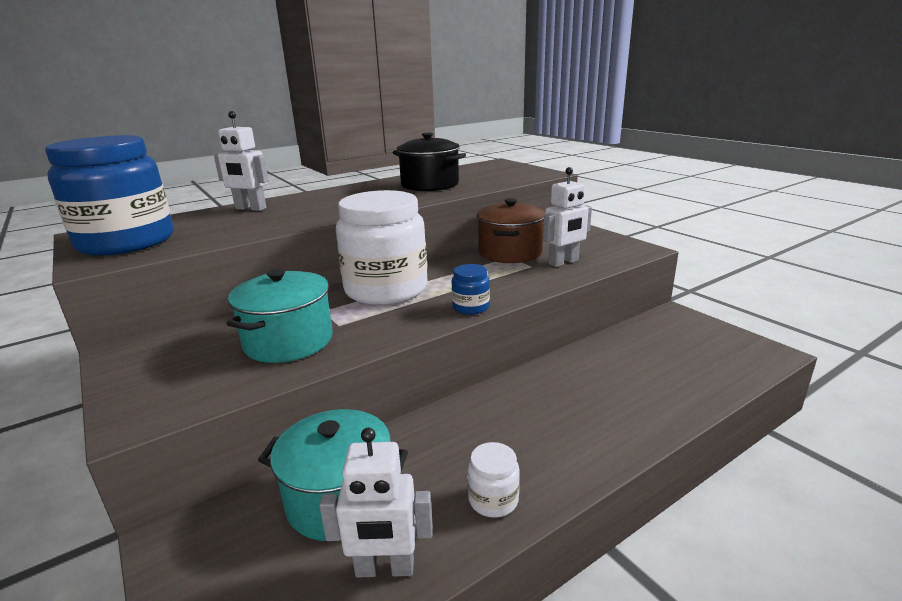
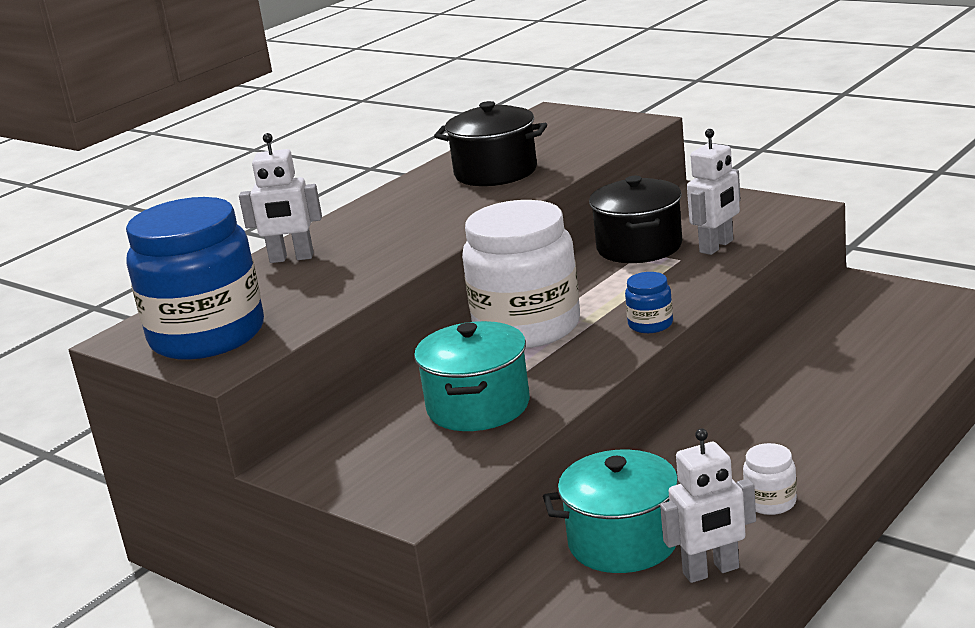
camera: 15 degrees left, 0 degrees up
(510, 253) = (639, 247): brown pot -> black pot

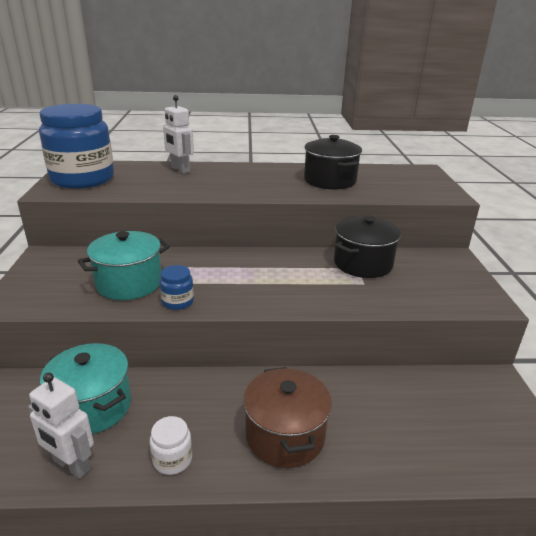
camera: 45 degrees right, 5 degrees up
(527, 327) = (231, 264): white jar -> none
(650, 324) = (269, 304): blue jar -> blue jar (177, 302)
(717, 246) = (396, 290): white robot -> none
(807, 425) = (285, 436): none -> brown pot

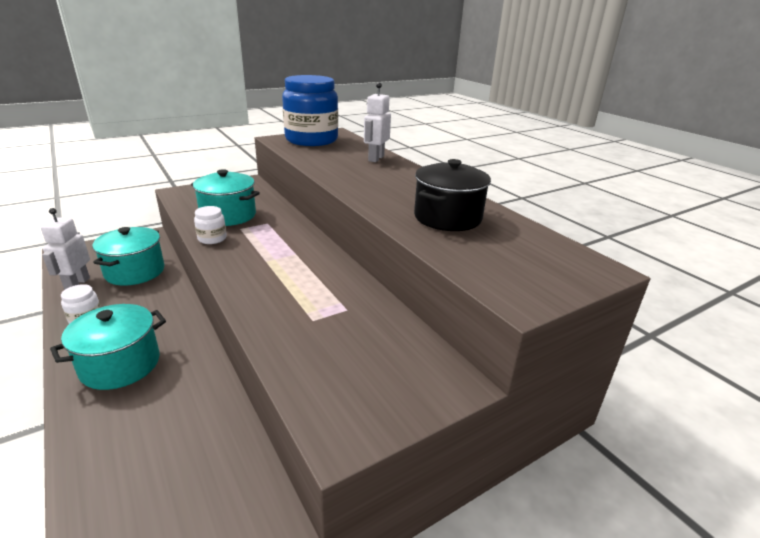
camera: 60 degrees right, 0 degrees up
(177, 302) = (212, 238): blue jar -> white jar
(285, 436) = (120, 365): brown pot -> turquoise pot
(363, 264) = (359, 311): black pot -> none

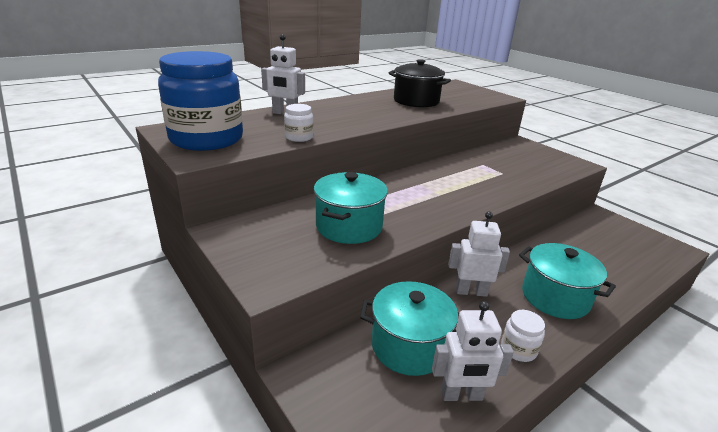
camera: 95 degrees left, 0 degrees up
(169, 311) = (471, 291): none -> white robot
(212, 238) = (411, 226): white jar -> white jar (299, 137)

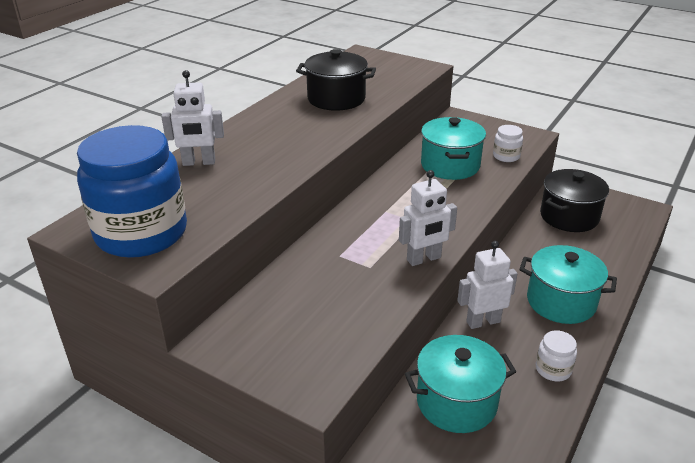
camera: 20 degrees left, 5 degrees up
(299, 137) = (248, 199): white jar -> white jar (506, 156)
(349, 226) = (347, 293): turquoise pot -> turquoise pot (450, 165)
(461, 395) = (526, 433): white robot -> white robot (424, 259)
(595, 236) = (569, 216): none -> black pot

